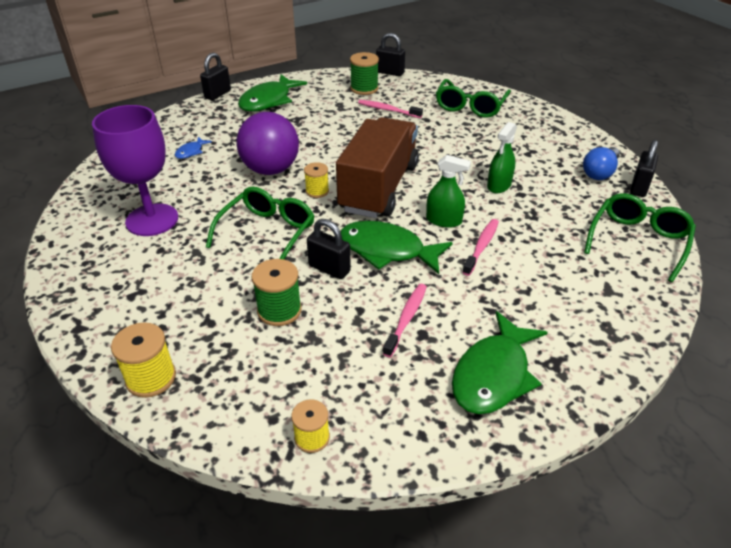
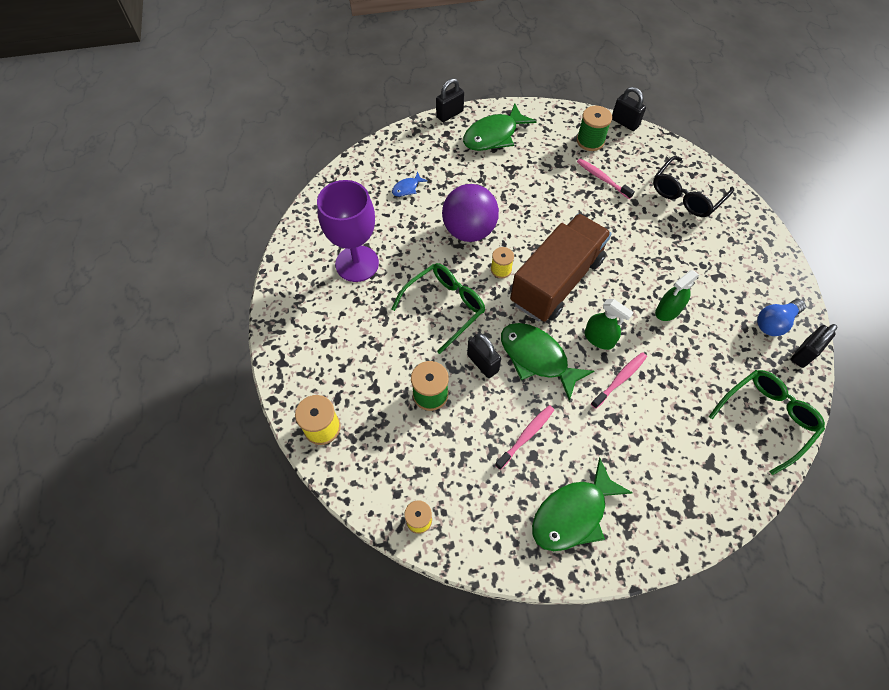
camera: 20 degrees right, 20 degrees up
(470, 106) = (686, 195): green glasses -> black glasses

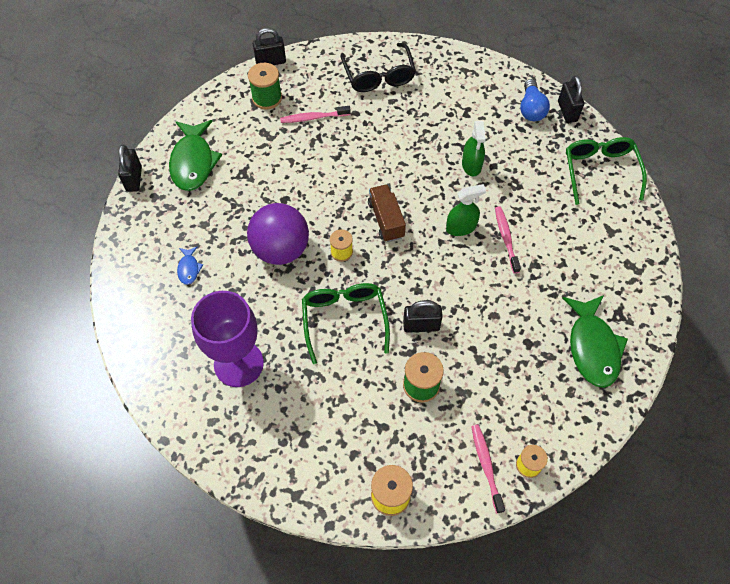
camera: 55 degrees left, 0 degrees up
(526, 436) = (508, 337): pink toothbrush -> pink toothbrush (486, 466)
(537, 358) = (446, 282): green fish -> none
(556, 281) = (386, 220): brown truck -> brown truck, size x0.50

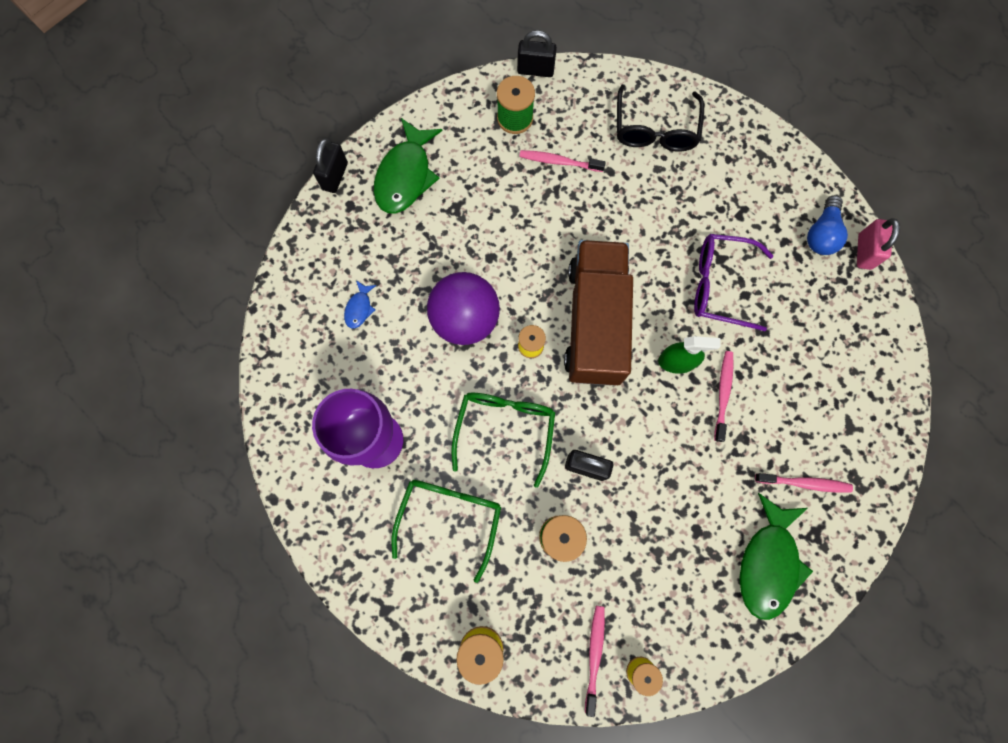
camera: 20 degrees right, 15 degrees up
(386, 220) = (594, 322): brown truck -> brown truck, size x1.99
(471, 165) = (720, 285): green spray bottle -> purple glasses
(567, 111) = (864, 252): black padlock -> pink padlock
(594, 281) = (804, 483): none -> pink toothbrush
(600, 171) = (870, 345): green glasses -> green glasses (450, 517)

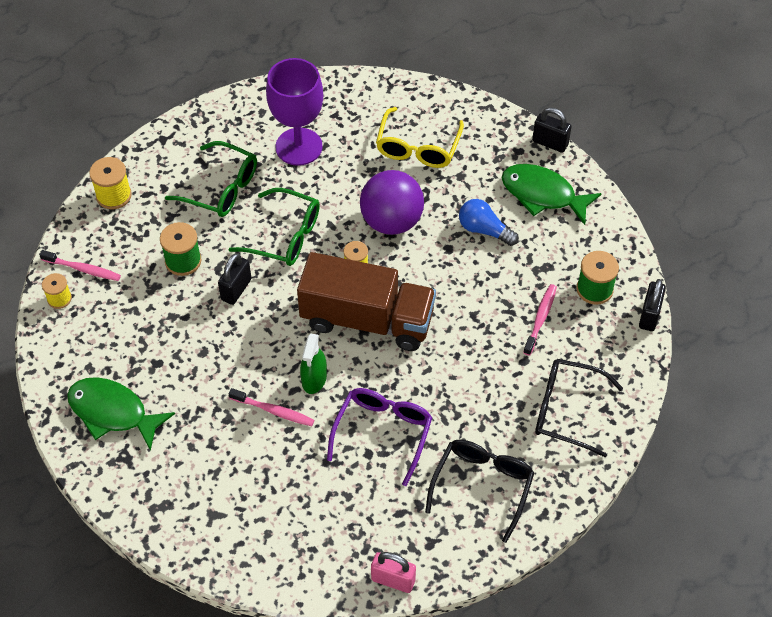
camera: 100 degrees right, 20 degrees down
(359, 308) = (418, 148): blue fish -> yellow glasses
(751, 190) = (482, 486): none -> black glasses
(804, 483) = (173, 460): pink toothbrush -> none
(821, 234) = (421, 542): blue light bulb -> blue light bulb (484, 230)

